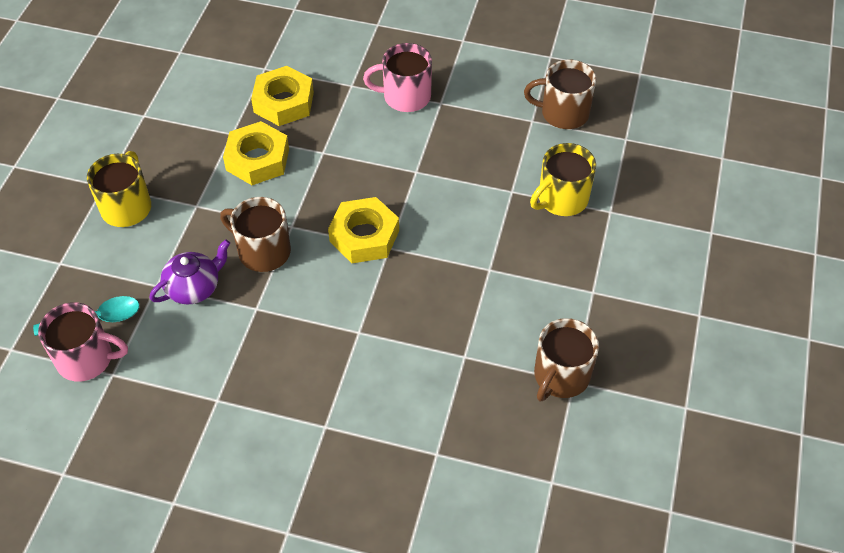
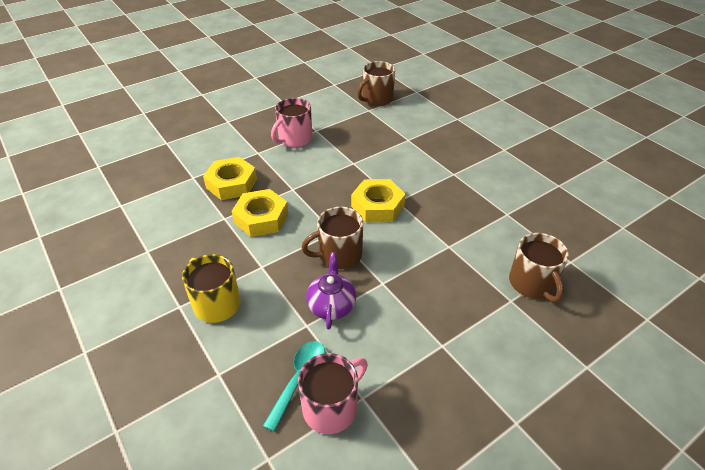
camera: 50 degrees left, 10 degrees down
(561, 199) = (432, 128): yellow mug -> none
(561, 376) = (552, 187): brown mug -> brown mug (532, 284)

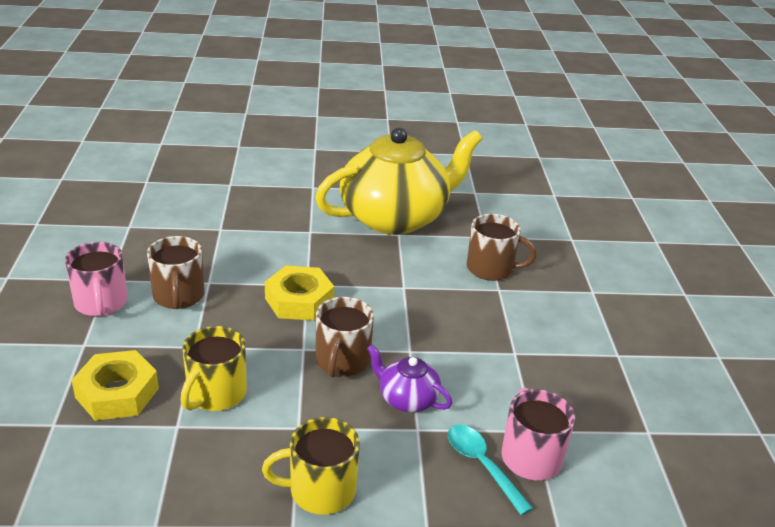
camera: 60 degrees left, 10 degrees down
(261, 218) = (216, 394): yellow nut -> yellow mug
(376, 99) = (117, 211): brown mug -> brown mug (178, 296)
(525, 202) = (395, 217): none -> yellow teapot

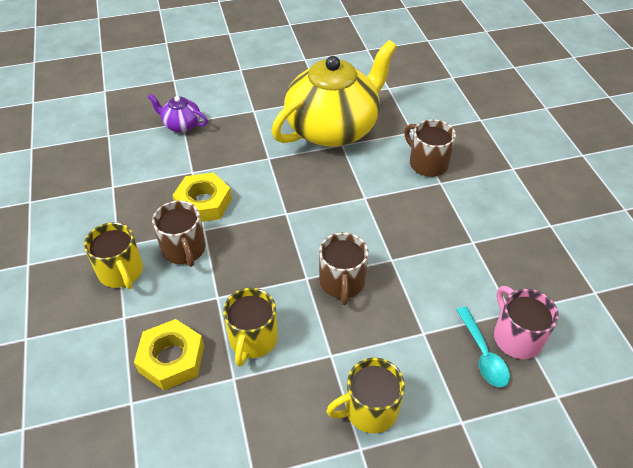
camera: 10 degrees left, 15 degrees up
(101, 303) = (121, 272): pink mug -> yellow mug
(299, 300) = (285, 230): yellow nut -> yellow nut (203, 203)
(407, 399) = (405, 306): purple teapot -> purple teapot (181, 125)
(481, 465) = (483, 354): turquoise spoon -> turquoise spoon turned 150 degrees counterclockwise
(491, 268) = (427, 163): brown mug -> brown mug turned 135 degrees counterclockwise

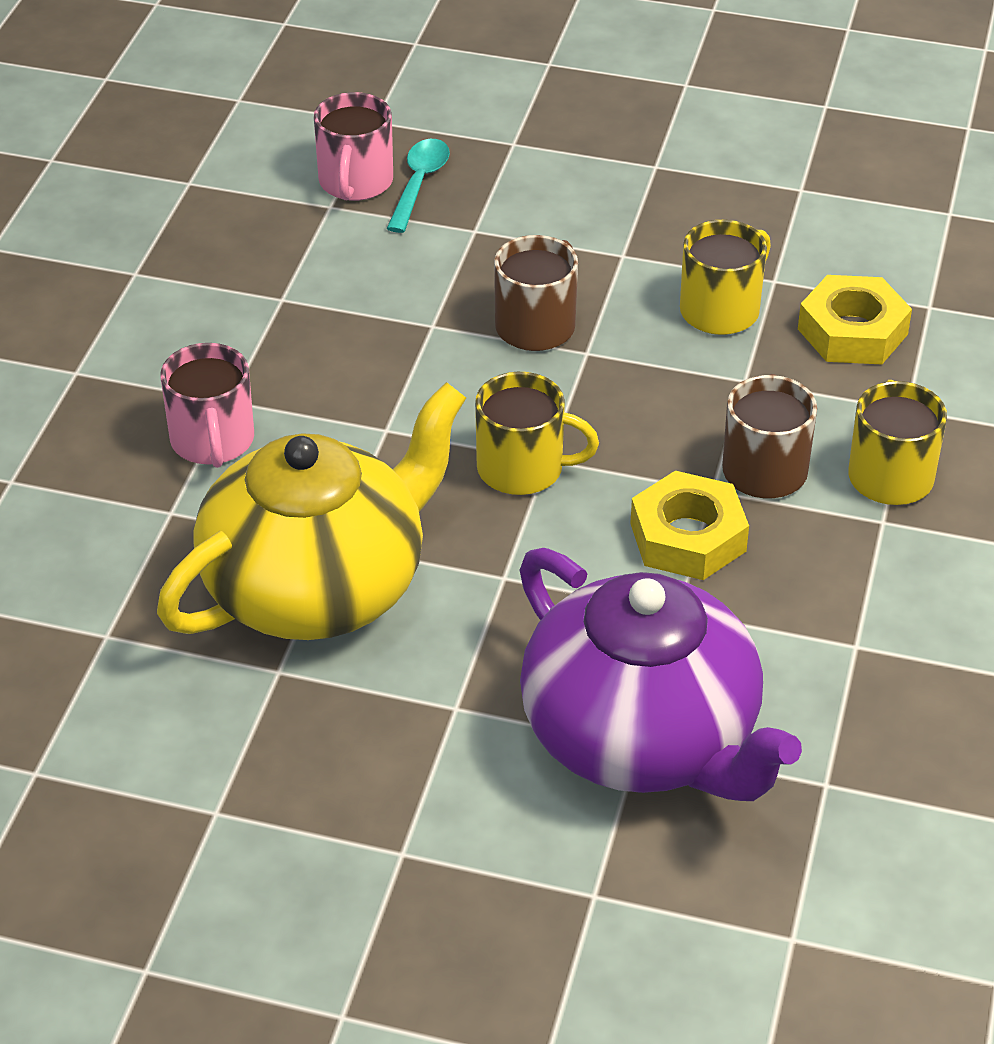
camera: 150 degrees left, 5 degrees down
(181, 125) = (643, 739): purple teapot -> purple teapot, size x2.37
(333, 128) = (318, 587): yellow teapot -> yellow teapot turned 150 degrees clockwise
(369, 409) = (615, 190): yellow mug -> yellow mug (523, 469)
(427, 163) = (212, 441): brown mug -> pink mug

